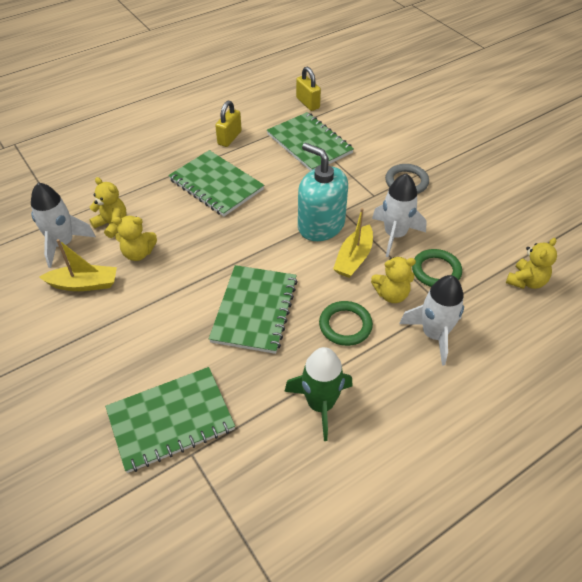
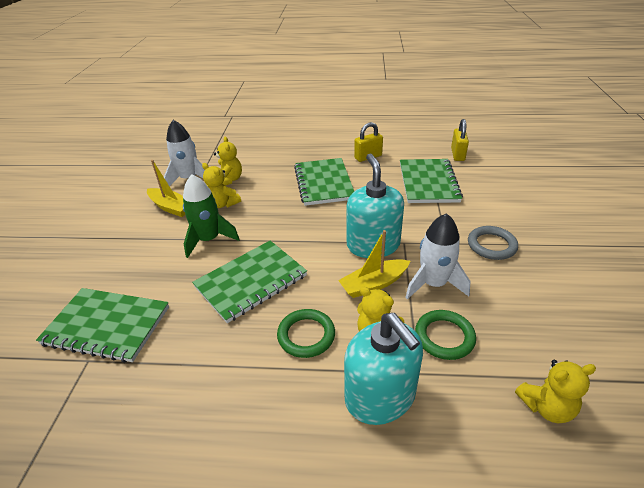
camera: 40 degrees right, 10 degrees down
(320, 404) = (212, 389): green rocket -> green rocket (209, 239)
(434, 335) = (380, 396): white rocket -> turquoise soap dispenser

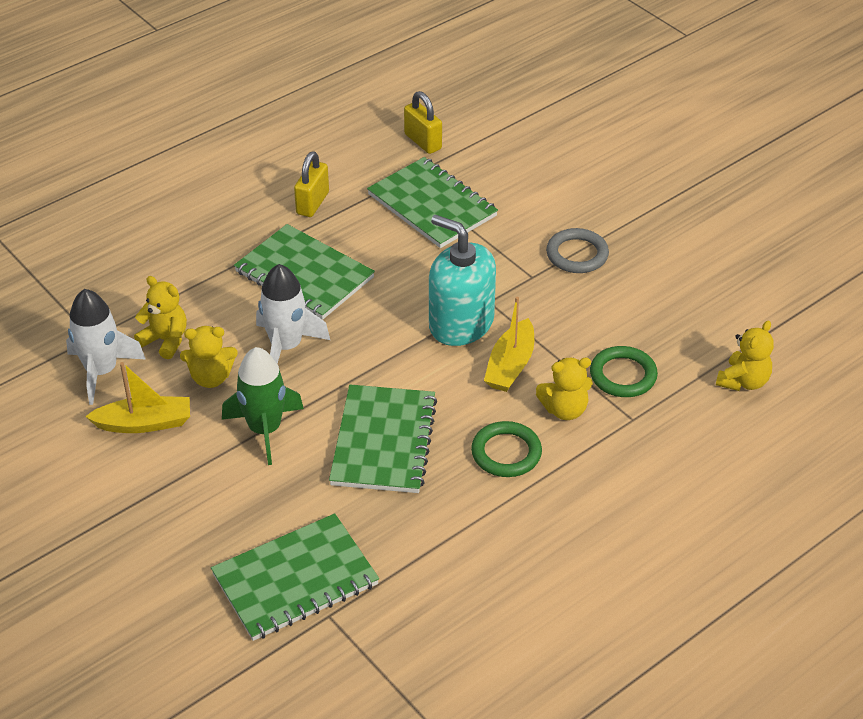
camera: 45 degrees left, 5 degrees up
(380, 396) = (623, 456): turquoise soap dispenser -> none
(433, 284) = (565, 330): white rocket -> white rocket (286, 346)

